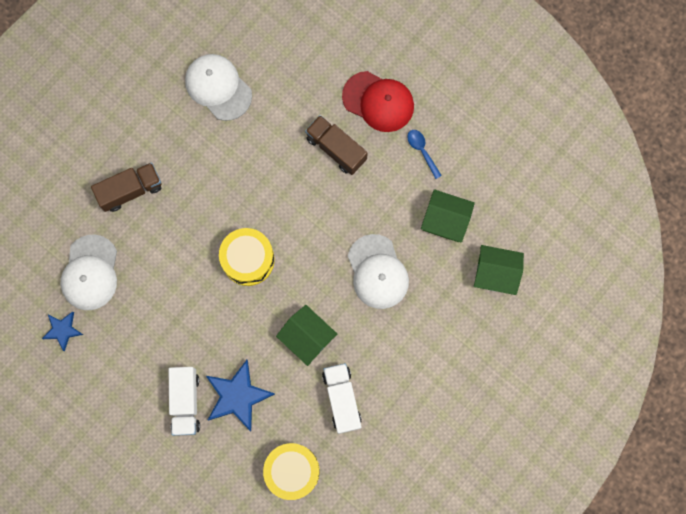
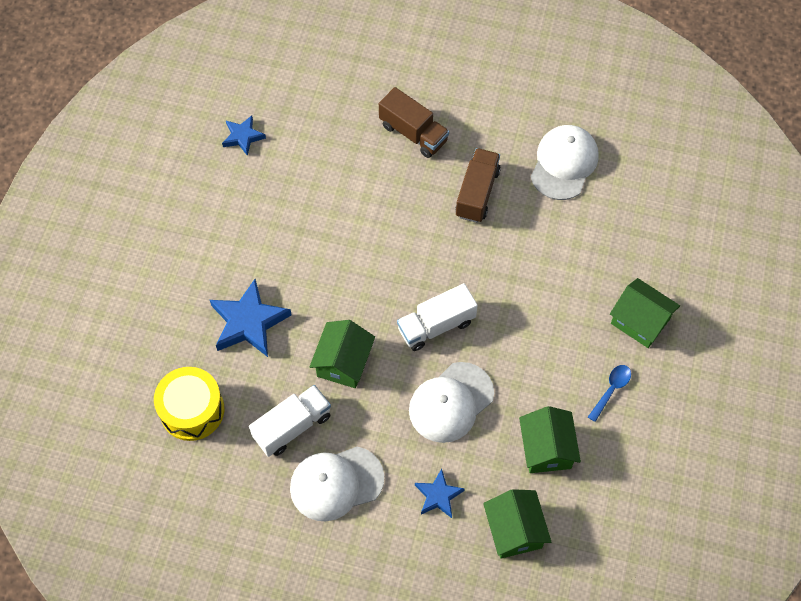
camera: 65 degrees right, 15 degrees down
(90, 273) = (312, 135): white cap -> white cap (336, 483)
(185, 402) = (220, 276): white truck -> white truck (436, 325)
(248, 259) = (398, 269): yellow drum -> none
(336, 149) = (563, 302): brown truck -> brown truck (477, 193)
(378, 102) = (640, 321): red cap -> green house
(445, 315) = (438, 496): none -> blue star

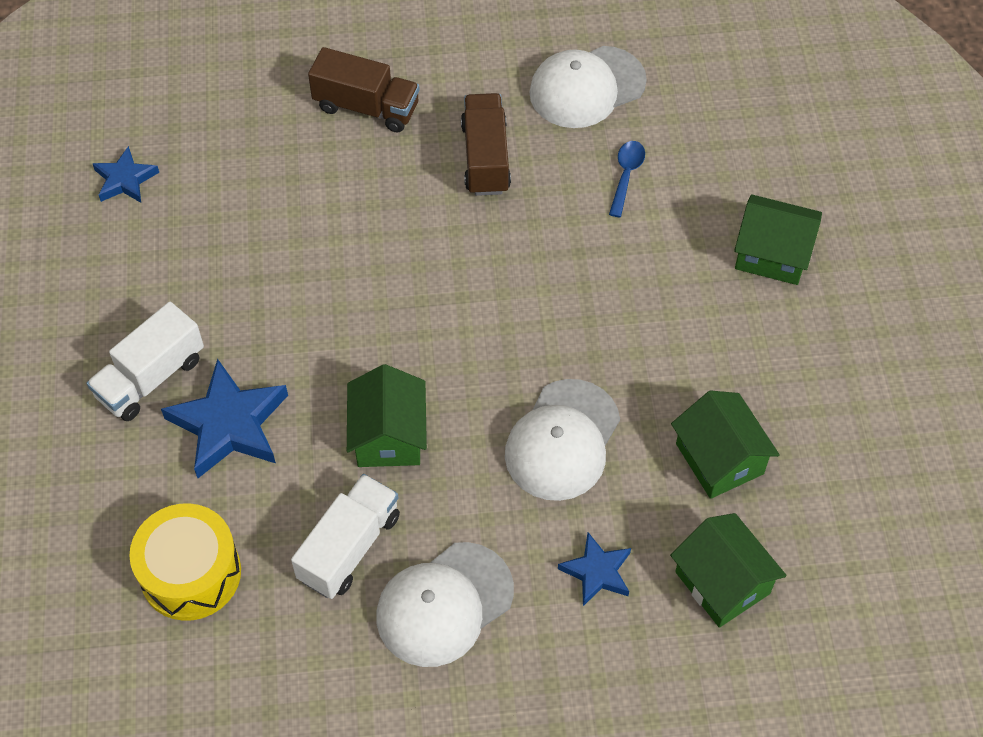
camera: 20 degrees left, 5 degrees down
(436, 325) = (500, 345): white truck -> white truck (151, 377)
(564, 163) = (586, 87): white cap -> white cap turned 120 degrees counterclockwise
(611, 390) = (773, 353): blue spoon -> blue spoon (626, 175)

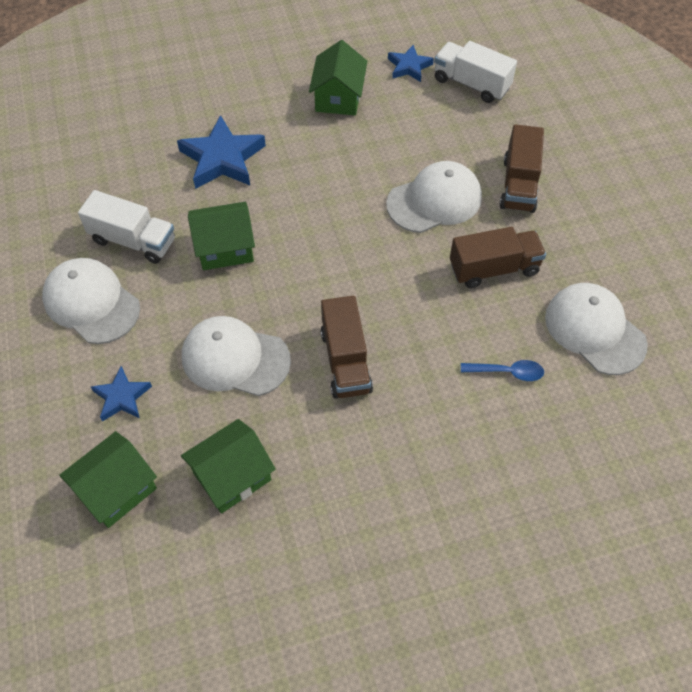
camera: 80 degrees right, 0 degrees up
(151, 377) = (253, 112): white truck -> white truck (471, 84)
(191, 573) = (109, 161): yellow drum -> none
(369, 195) = (434, 200): none -> white cap
(585, 325) = (345, 361): none -> brown truck
(772, 254) = (454, 501): green house -> green house (338, 97)

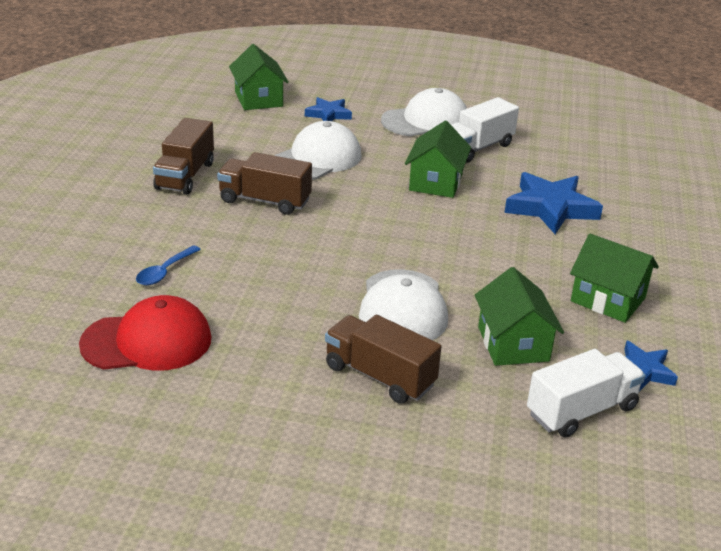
camera: 115 degrees right, 25 degrees down
(232, 476) = (221, 134): green house -> green house (513, 344)
(494, 268) = (281, 310): brown truck -> brown truck (185, 176)
(594, 330) = (147, 341): white cap -> red cap

